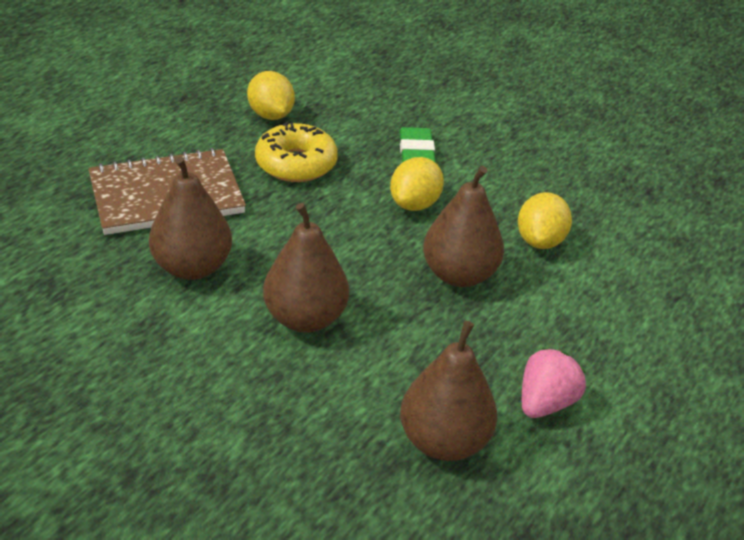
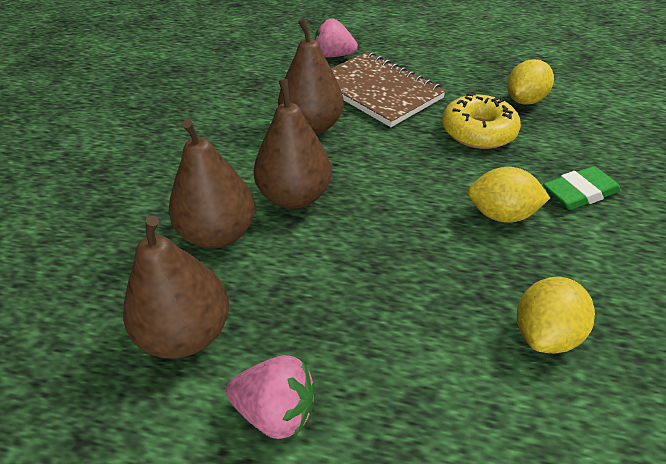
camera: 70 degrees right, 5 degrees up
(51, 198) = (334, 56): none -> pink strawberry
(459, 275) = (425, 277): brown pear -> brown pear (218, 233)
(540, 241) = (544, 333): yellow lemon -> yellow lemon turned 45 degrees counterclockwise

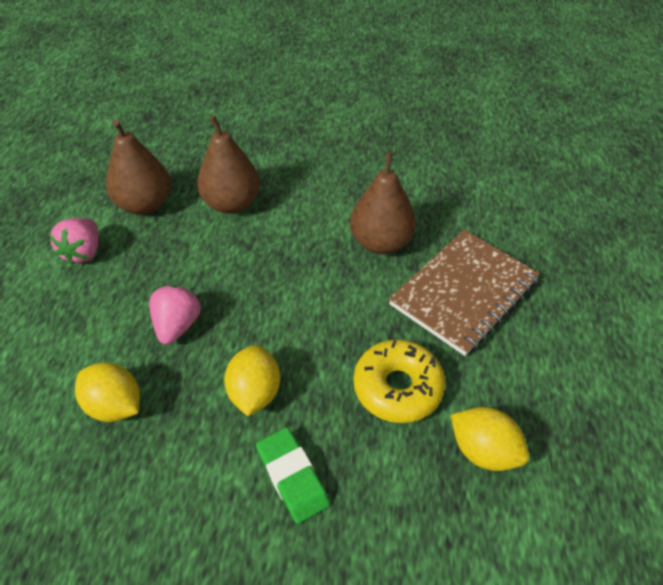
camera: 85 degrees right, 5 degrees up
(294, 196) = (275, 241): brown pear -> none
(334, 56) = (535, 249): pink strawberry -> pink strawberry (177, 325)

